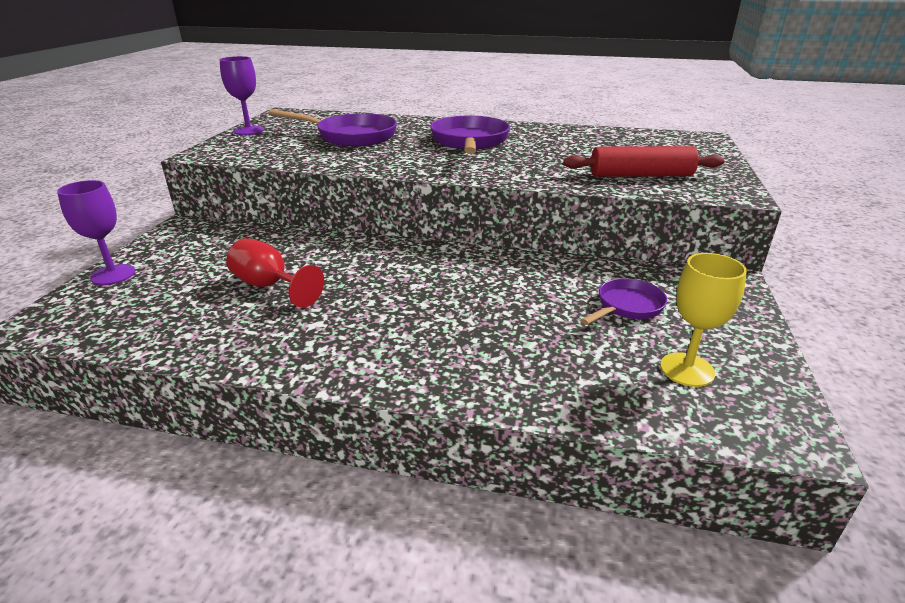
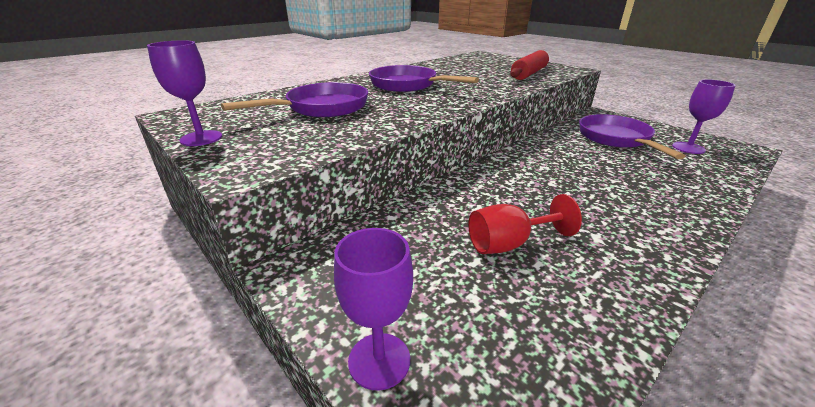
camera: 55 degrees left, 0 degrees up
(627, 306) = (616, 139): purple pan -> purple pan, size x1.71
(687, 369) = (688, 148): yellow goblet -> purple goblet

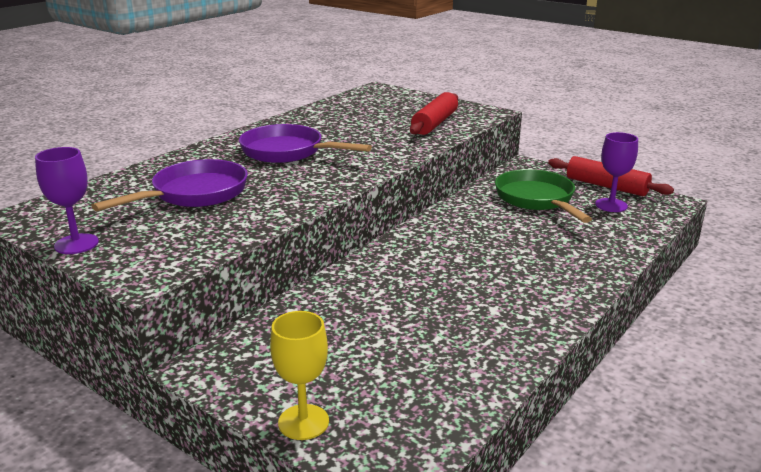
camera: 10 degrees left, 5 degrees down
(379, 360) = (303, 422): purple goblet -> yellow goblet
(508, 244) = (410, 324): red goblet -> none
(616, 139) = (537, 199): purple pan -> green pan
(677, 133) = (606, 186): none -> red rolling pin

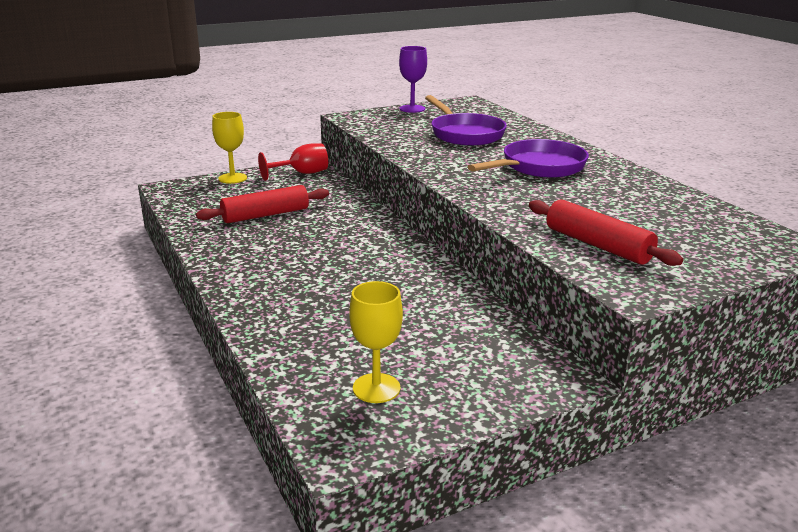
camera: 115 degrees right, 0 degrees up
(242, 362) = (302, 173): none -> red goblet
(537, 199) = (438, 340): green pan -> none
(606, 186) = (439, 415): red rolling pin -> red rolling pin (265, 215)
(611, 205) = (376, 388): purple goblet -> yellow goblet

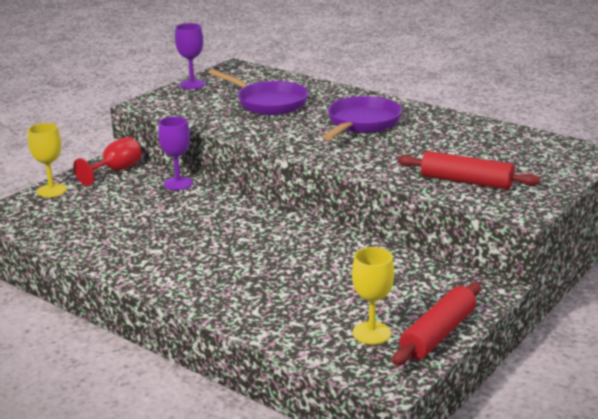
camera: 25 degrees left, 0 degrees up
(265, 215) = (128, 219): red rolling pin -> red rolling pin (438, 334)
(342, 195) = (178, 183): none -> purple goblet

